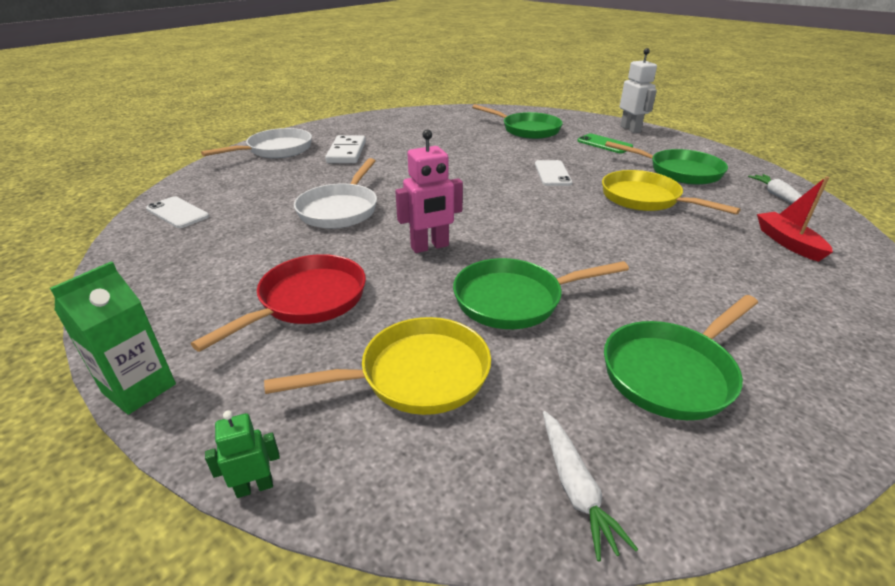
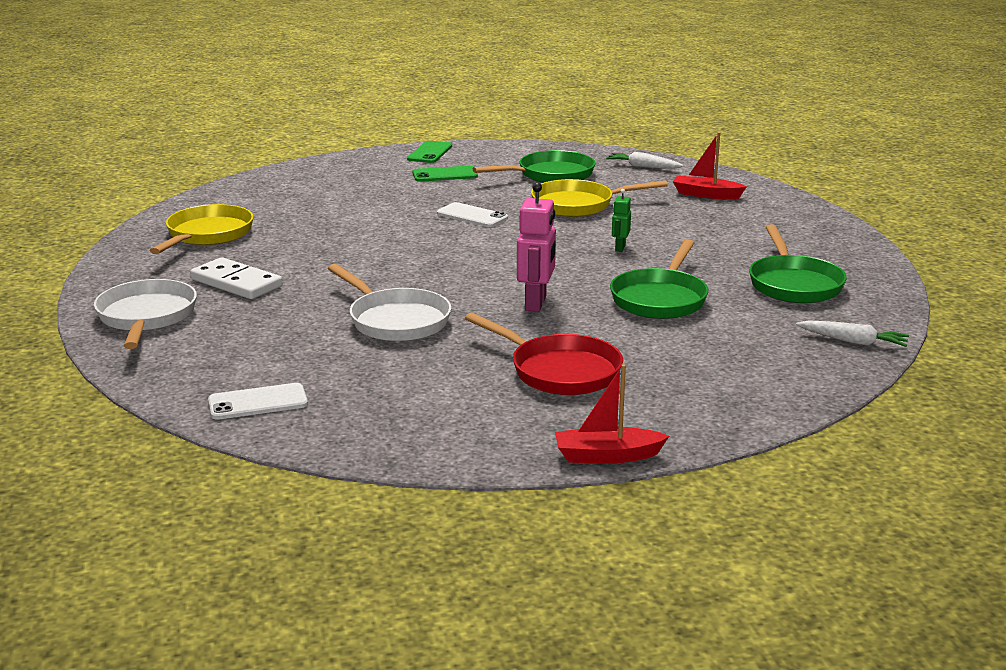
camera: 55 degrees left, 10 degrees down
(139, 388) = (607, 456): green carton -> red boat
(254, 487) = (763, 428): green robot -> green robot (619, 248)
(307, 301) = (559, 371): red pan -> red pan turned 150 degrees clockwise
(415, 375) = (709, 355): yellow pan -> yellow pan (207, 235)
(527, 130) = (345, 188): green pan -> none
(630, 129) = (430, 153): white robot -> green phone

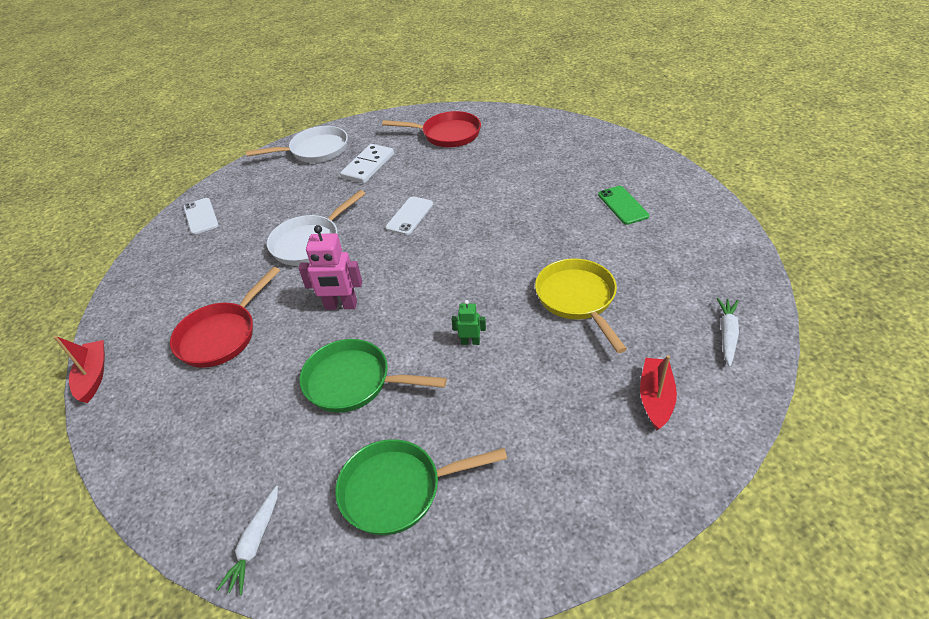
camera: 85 degrees right, 20 degrees up
(207, 235) = (447, 134): yellow pan -> red pan
(430, 153) = (679, 185): green phone -> none
(472, 216) = (524, 239): white phone -> white phone (409, 216)
(550, 175) = (658, 268): green pan -> none

